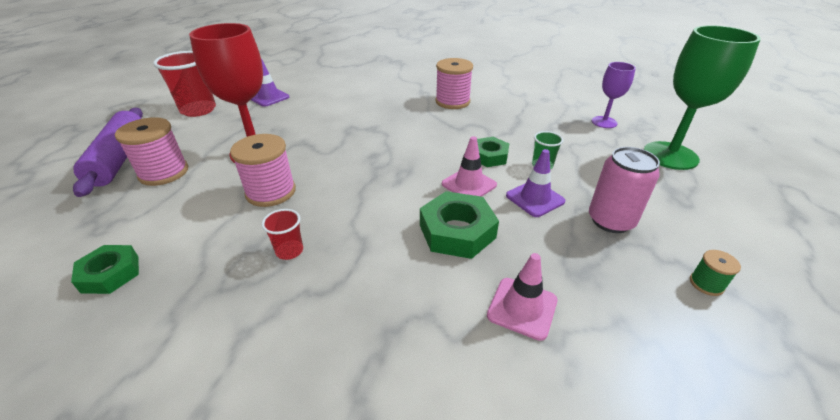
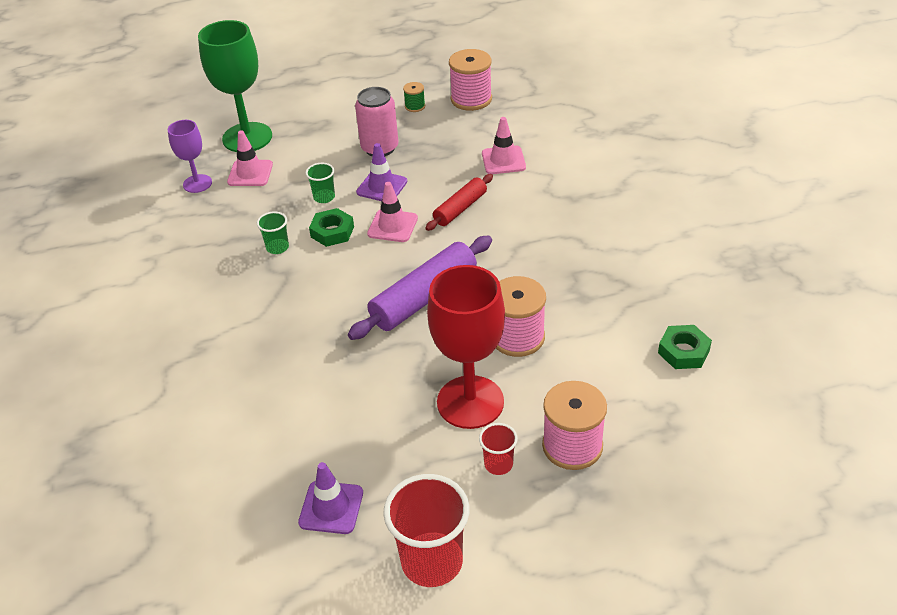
camera: 120 degrees left, 5 degrees up
(119, 158) = (594, 518): purple rolling pin -> purple rolling pin (424, 298)
(289, 251) = (565, 276): red cup -> red cup (498, 464)
(452, 102) = (215, 308): pink spool -> pink spool (471, 99)
(457, 231) = (460, 209): green nut -> red rolling pin
(492, 132) = (277, 247): none -> green cup
(605, 144) = (250, 173): none -> pink traffic cone

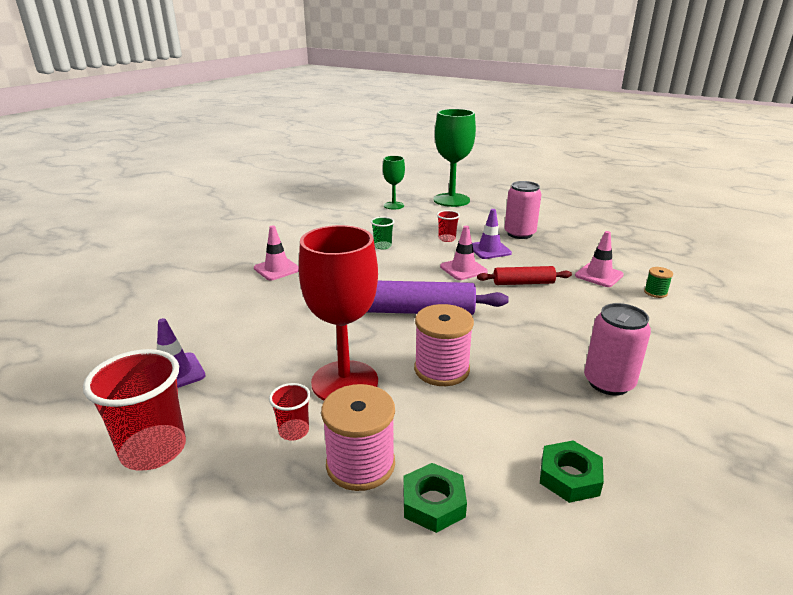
camera: 45 degrees right, 15 degrees down
(197, 183) = (393, 205): purple goblet -> green goblet
(250, 173) = (426, 213): pink traffic cone -> pink traffic cone (277, 269)
(324, 197) = (447, 239): green cup -> red cup
(332, 232) = (423, 254): green nut -> green nut (433, 503)
(415, 106) = (577, 226): green spool -> green spool (655, 292)
(471, 99) = (625, 238): pink spool -> none
(626, 264) = (608, 382): none -> pink can

